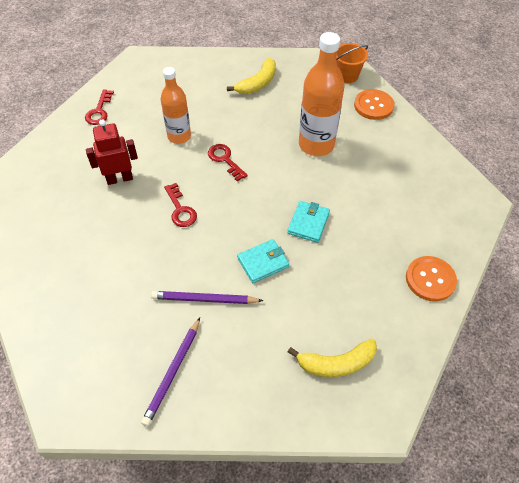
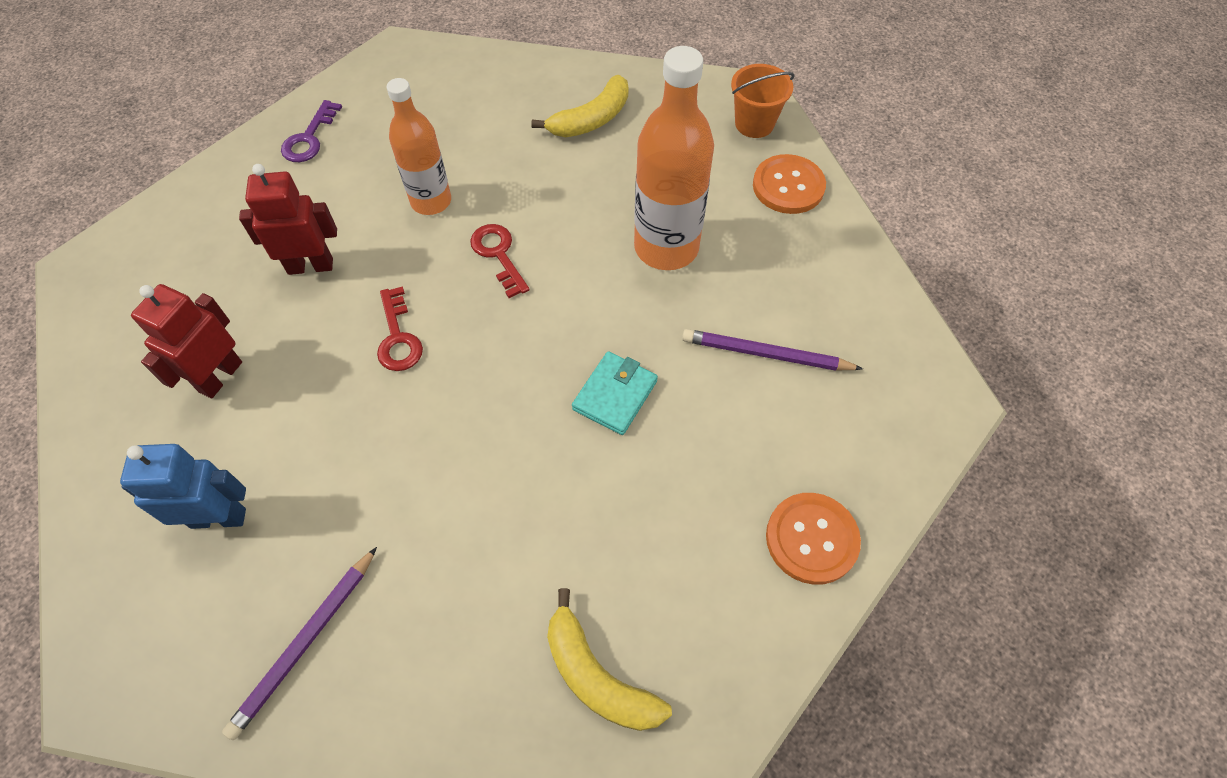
camera: 10 degrees right, 5 degrees up
(84, 243) = (220, 376): none -> red robot
(99, 111) = (309, 138): red key -> purple key
(105, 316) = (218, 517): none -> blue robot
(204, 299) = (396, 513): purple pencil -> purple pencil (766, 354)
(263, 262) = (515, 458): turquoise wallet -> none
(336, 363) = (597, 676): yellow banana -> yellow banana turned 45 degrees clockwise

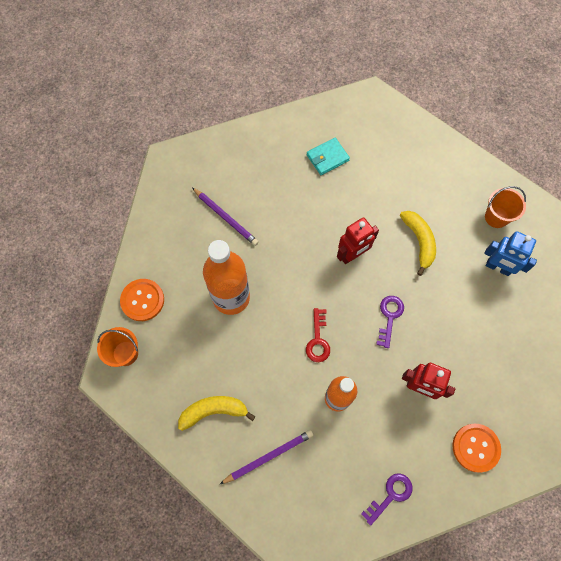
camera: 150 degrees left, 10 degrees up
(220, 376) = (483, 340): red robot -> red robot (352, 255)
(244, 628) = (496, 217): none -> orange bucket
(305, 643) = (474, 200): purple pencil -> purple pencil (268, 456)
(398, 337) = (389, 317): red key -> purple key
(597, 676) = (371, 137): yellow banana -> yellow banana (419, 241)
(615, 395) = (304, 234): turquoise wallet -> turquoise wallet (327, 158)
(811, 539) = (265, 140): orange button -> orange button (475, 447)

